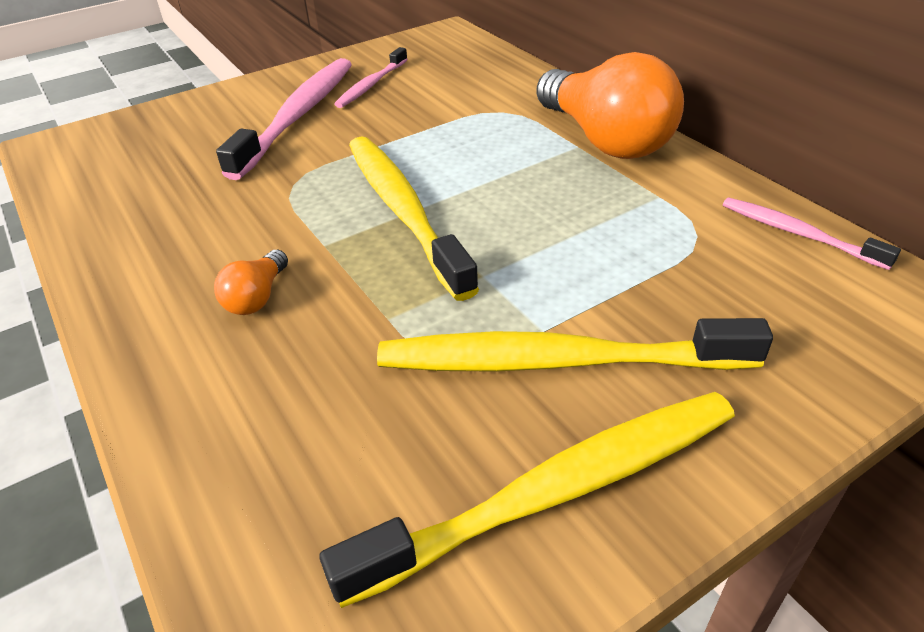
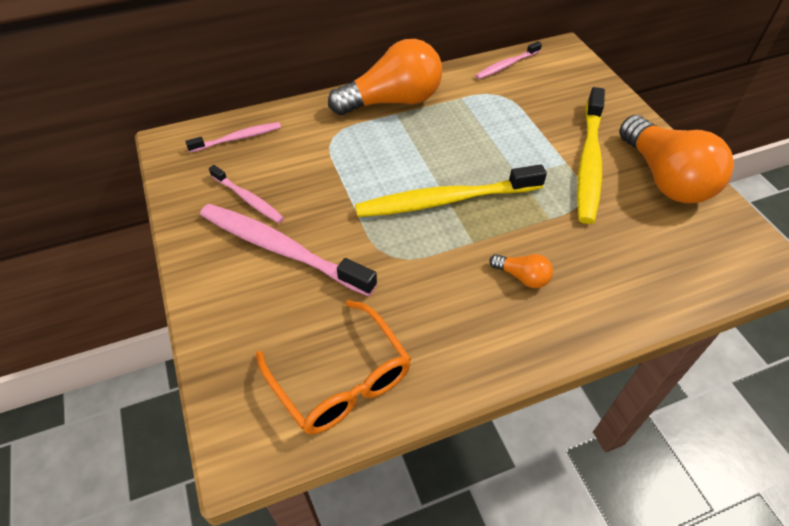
camera: 80 degrees left, 10 degrees up
(115, 180) = (340, 378): none -> orange glasses
(469, 60) = (238, 138): none -> pink toothbrush
(556, 492) = (664, 178): yellow toothbrush -> orange light bulb

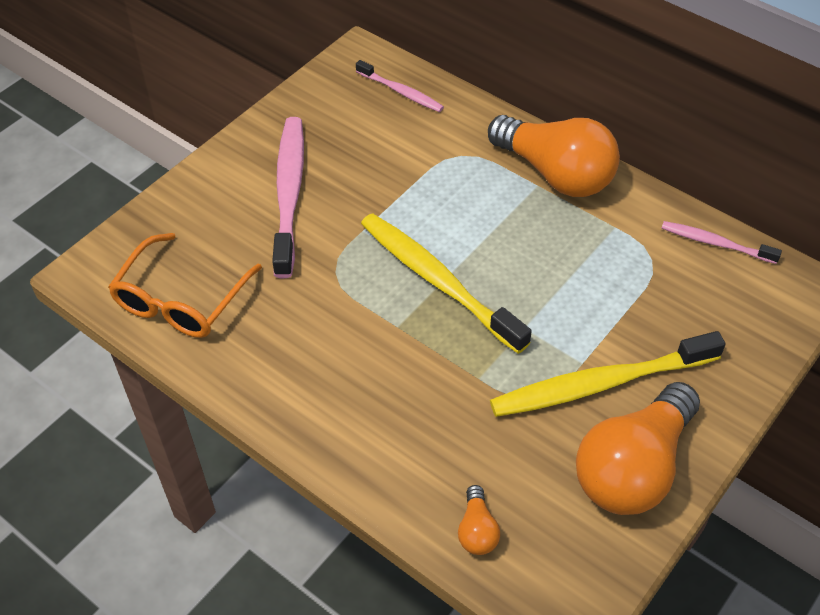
camera: 60 degrees right, 0 degrees up
(248, 199) = (331, 141): pink toothbrush -> none
(522, 277) = (378, 383): orange light bulb -> orange light bulb (477, 530)

